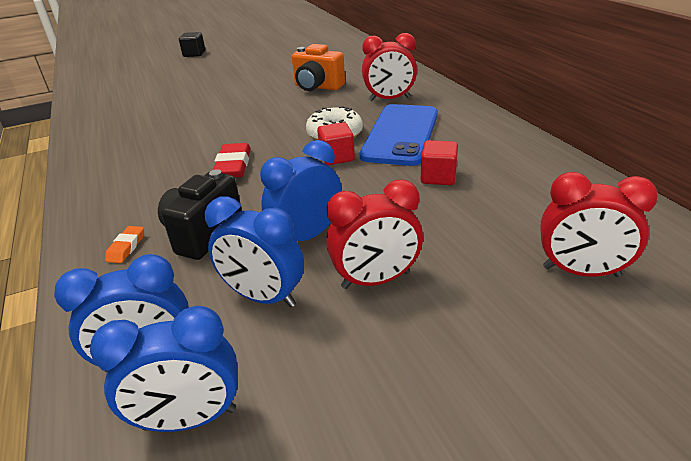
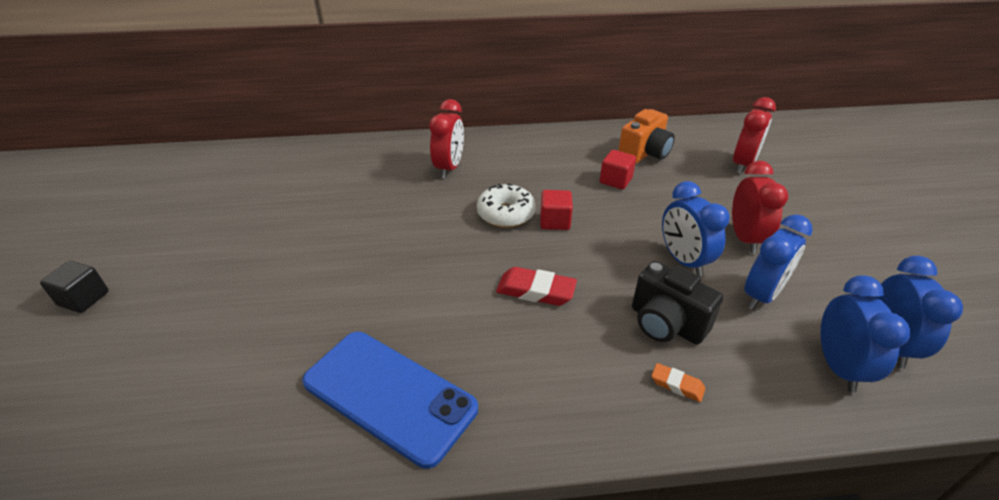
camera: 75 degrees left, 5 degrees up
(317, 87) = (372, 203): orange camera -> orange camera (644, 154)
(401, 134) = (531, 179): blue phone -> blue phone (389, 395)

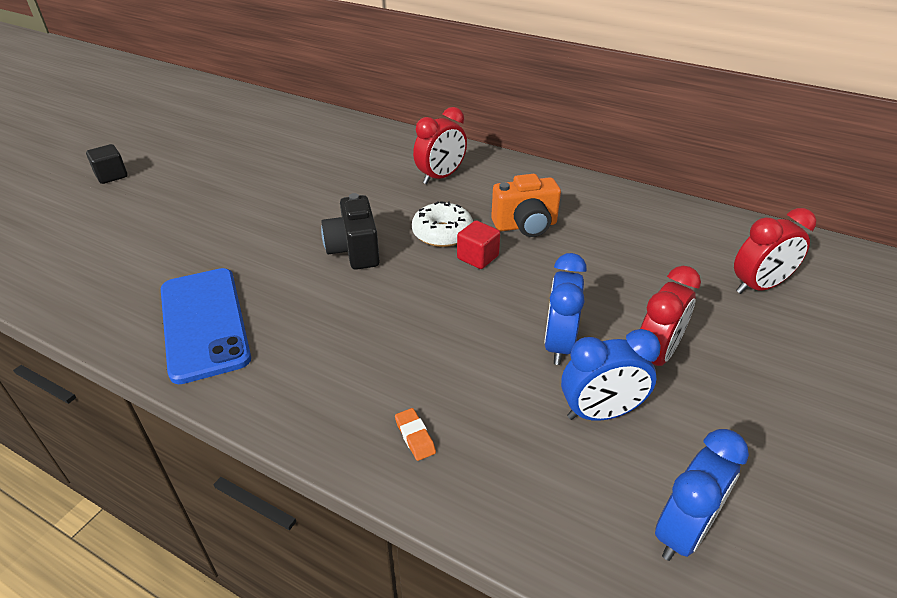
camera: 35 degrees right, 0 degrees up
(535, 291) = (391, 305): red eraser -> none
(615, 181) = (584, 246): red cube -> none
(644, 154) = (650, 232): orange camera -> orange camera (525, 226)
(666, 324) = (469, 386): black camera -> black camera (354, 251)
(838, 366) = (594, 515): blue clock -> none

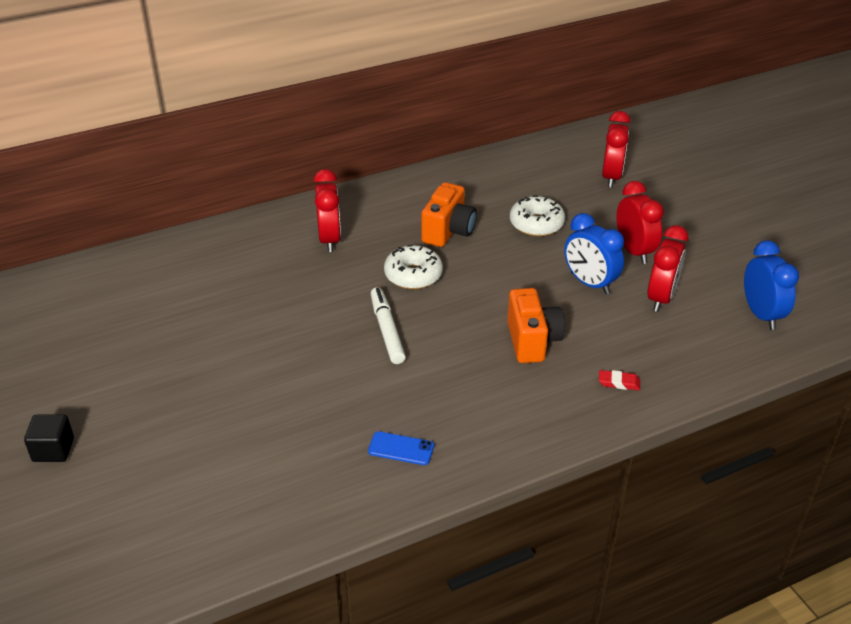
camera: 55 degrees left, 0 degrees up
(204, 323) = (401, 448): blue phone -> blue phone, size x0.42
(354, 251) = (387, 330): black camera -> white marker
(415, 436) = (619, 383): orange eraser -> red eraser
(422, 342) = (532, 341): none -> orange camera
(477, 257) = (463, 272): red cube -> none
(600, 413) = (661, 298): blue clock -> red clock
(606, 270) = (536, 224): none -> white donut

